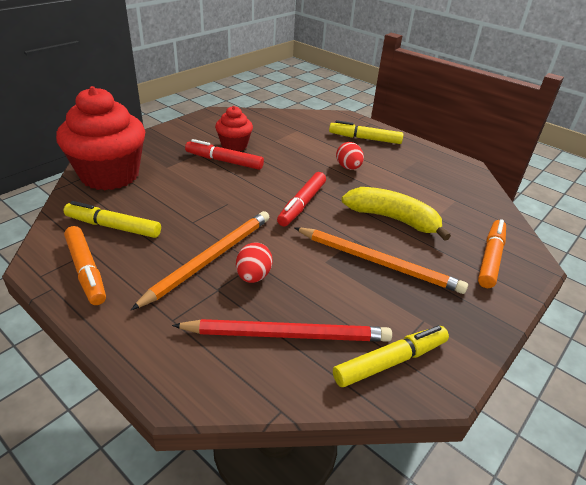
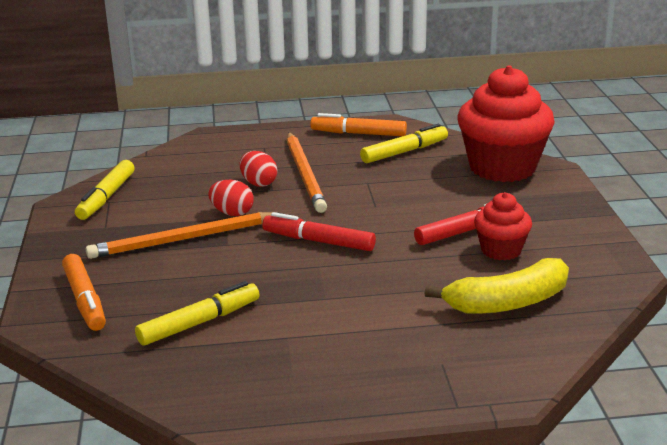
camera: 135 degrees right, 10 degrees down
(287, 334) = (187, 175): red pencil -> none
(302, 204) = (318, 241): red marker -> red marker turned 45 degrees counterclockwise
(348, 167) = (349, 306): red egg -> red egg (232, 213)
(365, 139) = (409, 365): yellow marker -> yellow marker (199, 323)
(393, 219) = (218, 280): yellow banana -> yellow banana (507, 302)

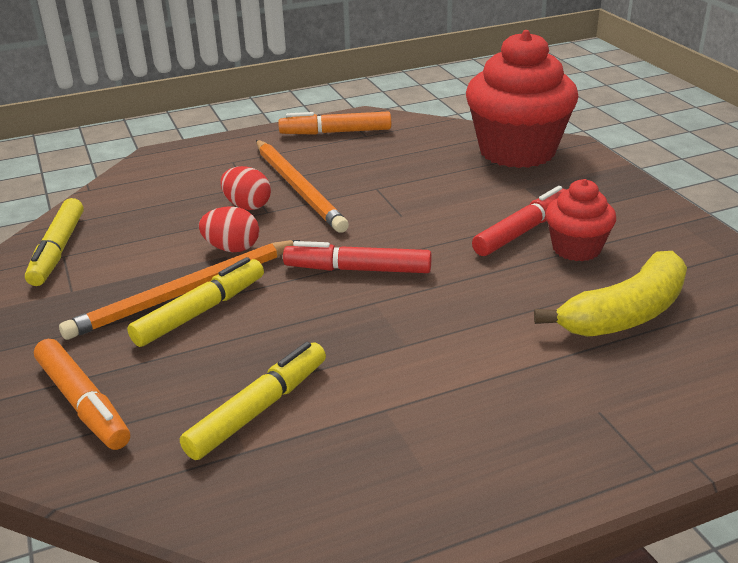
camera: 15 degrees left, 5 degrees up
(404, 152) = (399, 147): yellow marker -> yellow marker (200, 311)

